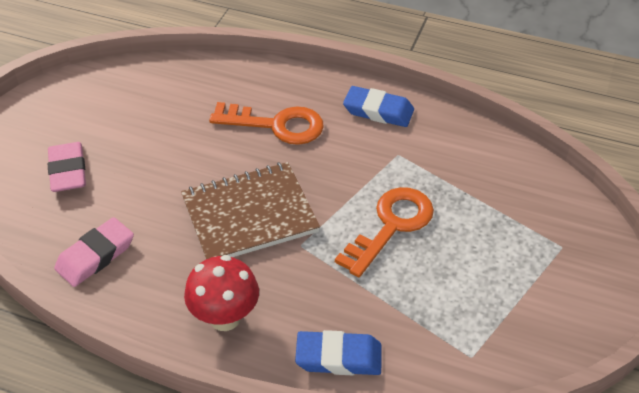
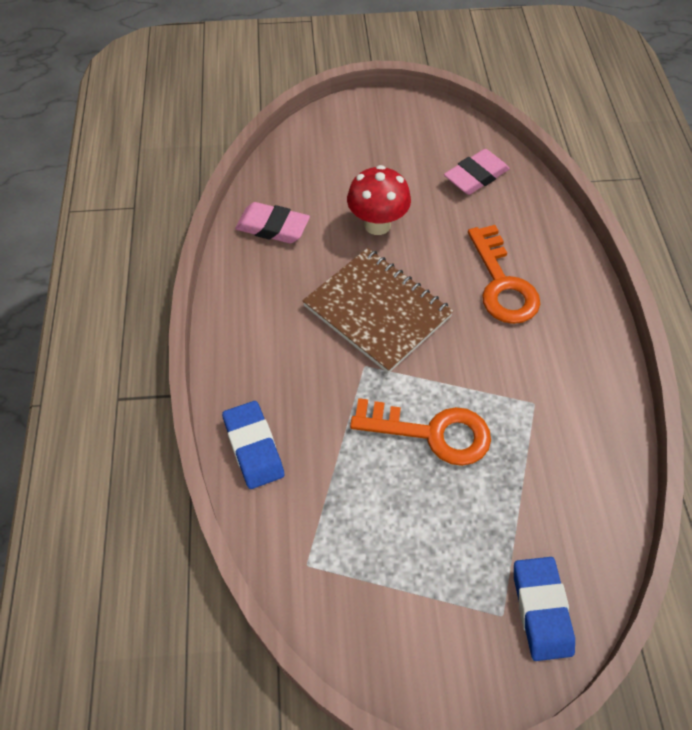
camera: 65 degrees right, 10 degrees up
(68, 171) = (349, 166): pink eraser -> pink eraser (476, 176)
(225, 317) = (255, 343): red mushroom -> red mushroom (377, 224)
(378, 111) = (584, 361): blue eraser -> blue eraser (541, 610)

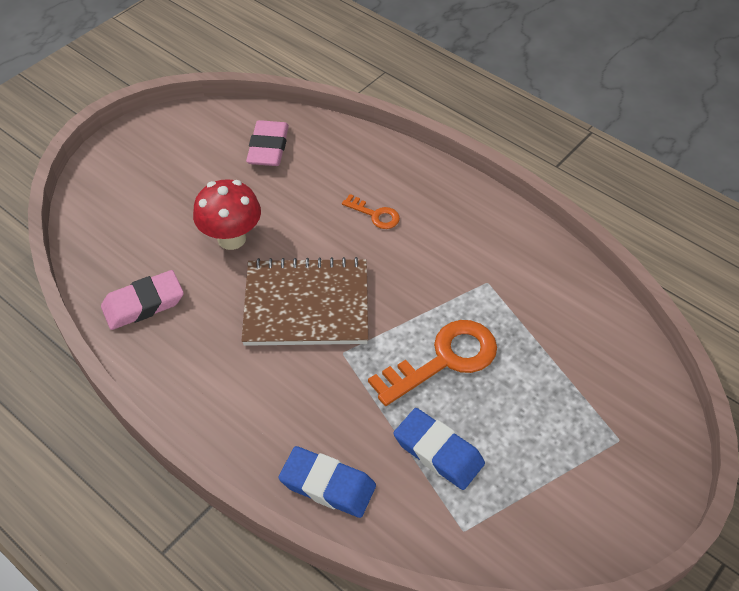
camera: 45 degrees left, 5 degrees down
(502, 283) = (375, 214): orange key -> orange key, size x0.51
(541, 610) = (636, 414): blue eraser -> blue eraser (438, 452)

